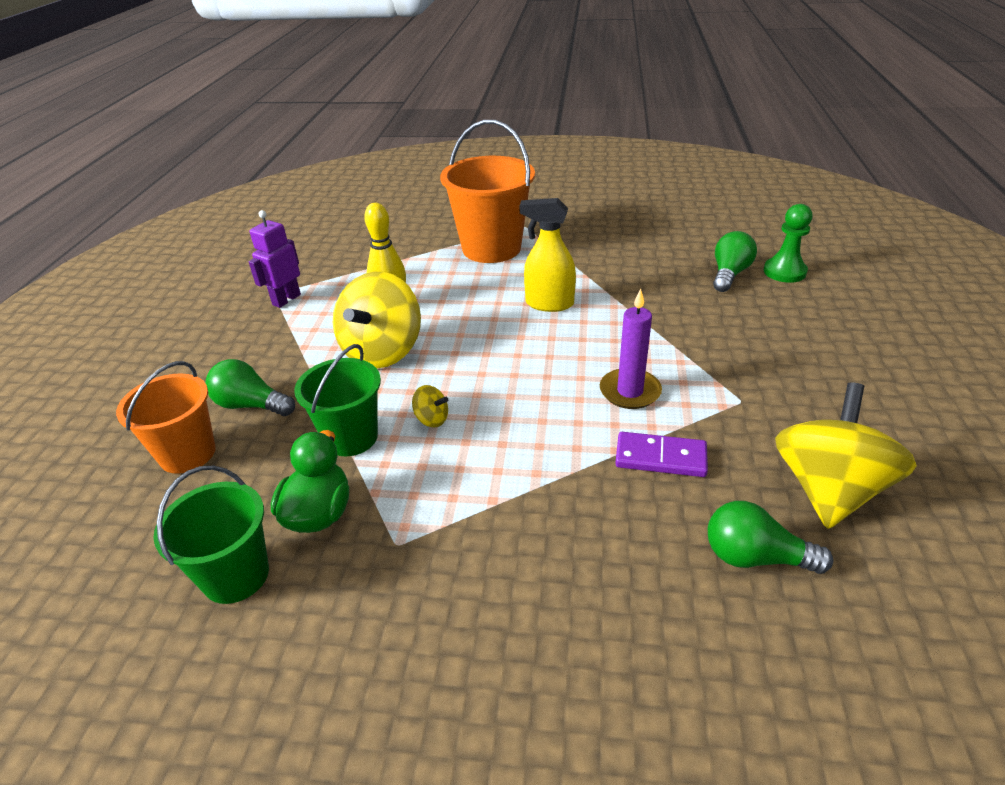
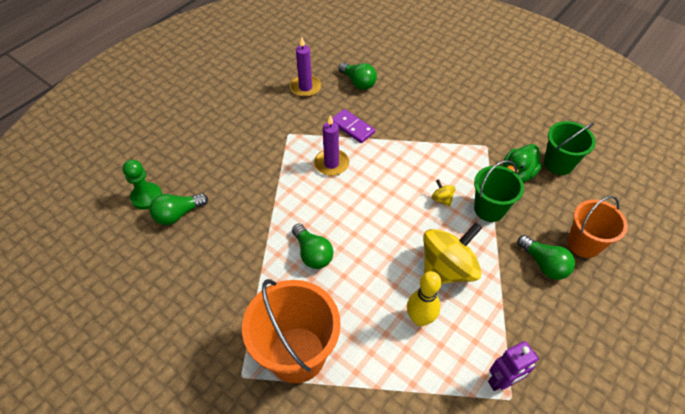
camera: 150 degrees left, 15 degrees up
(549, 304) = (312, 253): yellow spray bottle -> green light bulb
(828, 489) = (305, 87): yellow spinning top -> purple candle

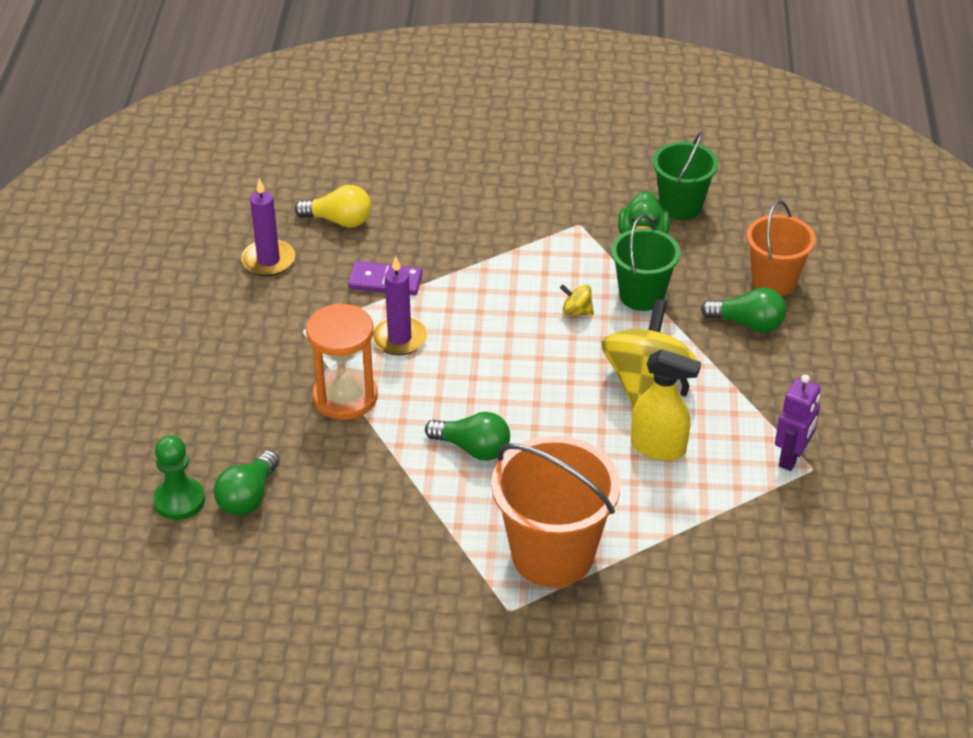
camera: 35 degrees left, 10 degrees down
(274, 183) = (345, 397): none -> orange hourglass
(358, 82) = (339, 220): green light bulb -> yellow light bulb
(420, 319) = (659, 448): yellow bowling pin -> yellow spray bottle

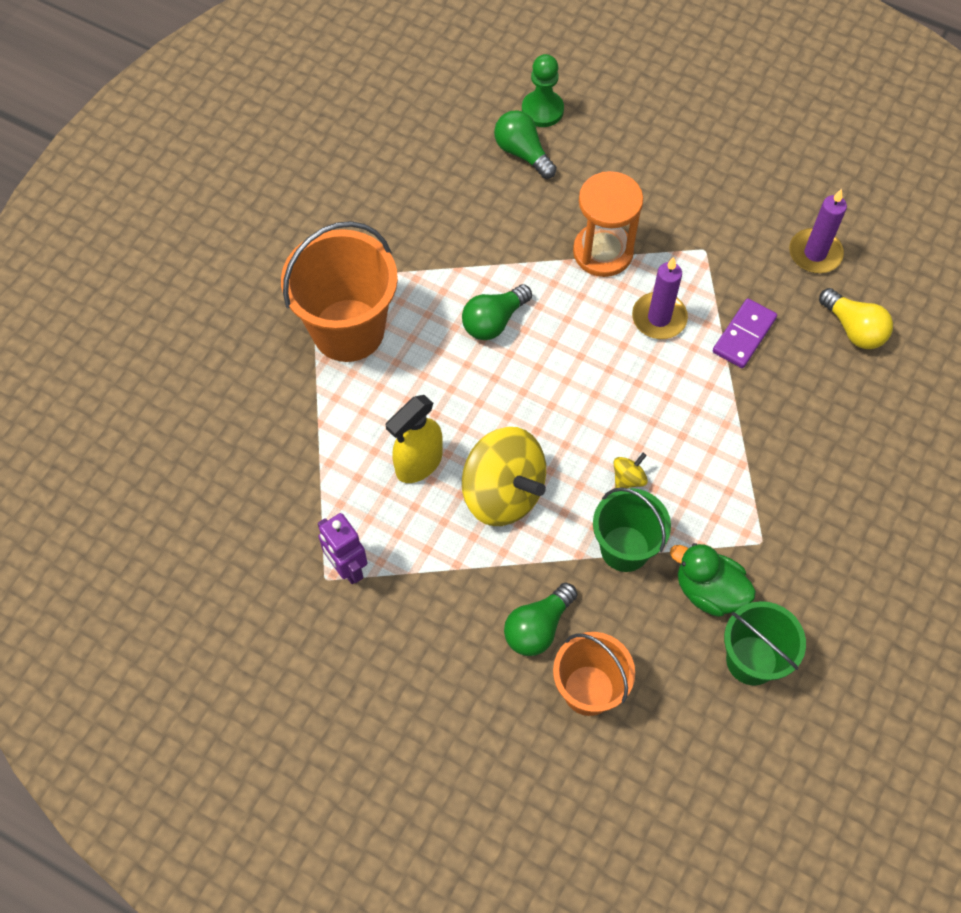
camera: 115 degrees right, 20 degrees up
(339, 220) = (854, 329): yellow light bulb -> yellow light bulb turned 75 degrees counterclockwise

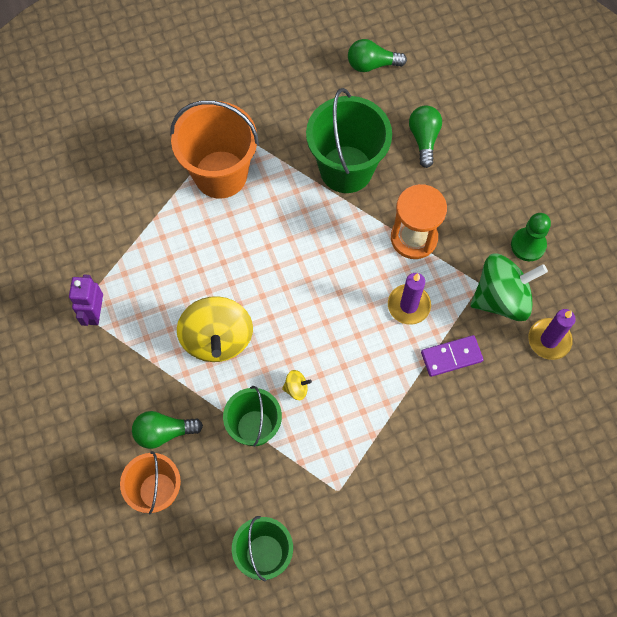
camera: 40 degrees right, 5 degrees up
(418, 463) = (187, 284): yellow spray bottle -> none
(473, 234) = (346, 169): none -> green bucket
(494, 321) = (308, 232): green light bulb -> green light bulb (372, 64)
(542, 110) = (462, 120): green pawn -> green pawn (528, 245)
(709, 591) = (279, 493): green duck -> none
(737, 247) = (501, 298): none -> green spinning top
(854, 329) = (526, 407): yellow light bulb -> none

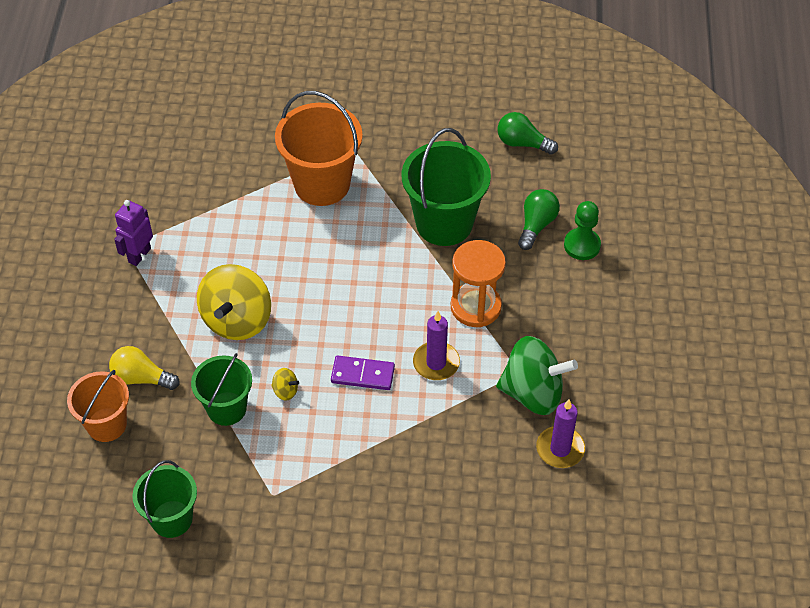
camera: 25 degrees right, 15 degrees down
(163, 432) = (141, 378): green light bulb -> yellow light bulb
(451, 356) = (452, 424): purple domino -> purple domino (363, 374)
(528, 245) = (588, 356): green pawn -> green pawn (582, 245)

